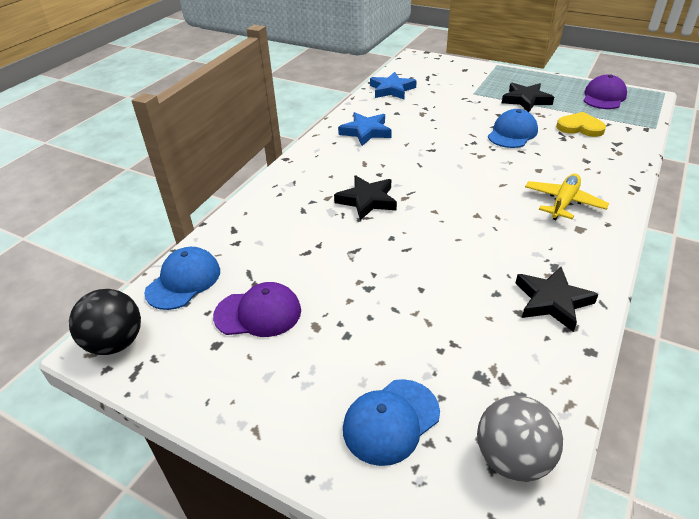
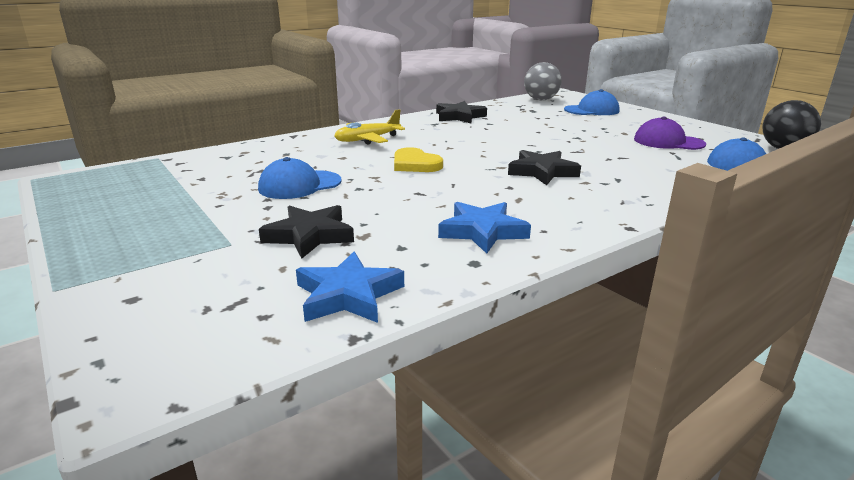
camera: 155 degrees left, 15 degrees down
(526, 100) = (191, 213): black star -> black star (309, 236)
(580, 127) = (219, 173): yellow heart -> yellow heart (415, 164)
(604, 97) = (101, 191): purple cap -> none

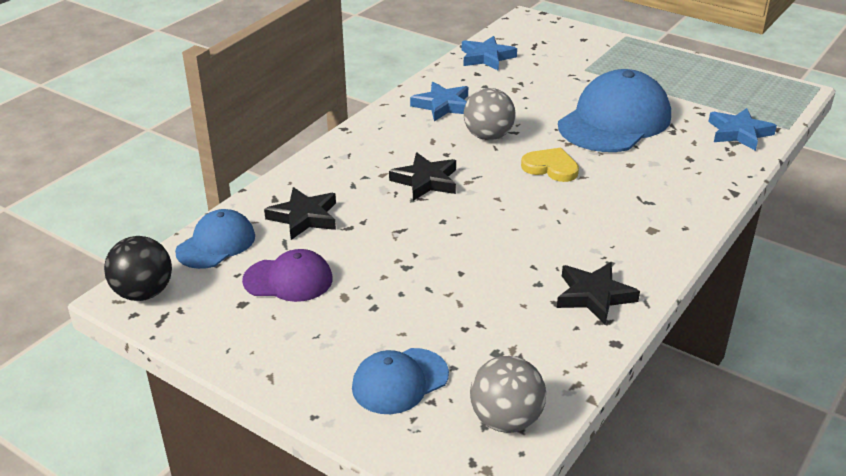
camera: 160 degrees right, 10 degrees up
(206, 160) = (739, 133): none -> blue star
(299, 185) = (614, 121): blue cap -> blue cap, size x1.83
(309, 236) = (547, 82): black star -> black star (304, 217)
(367, 140) = (644, 201): yellow plane -> none
(452, 193) = (488, 136): none -> grey ball

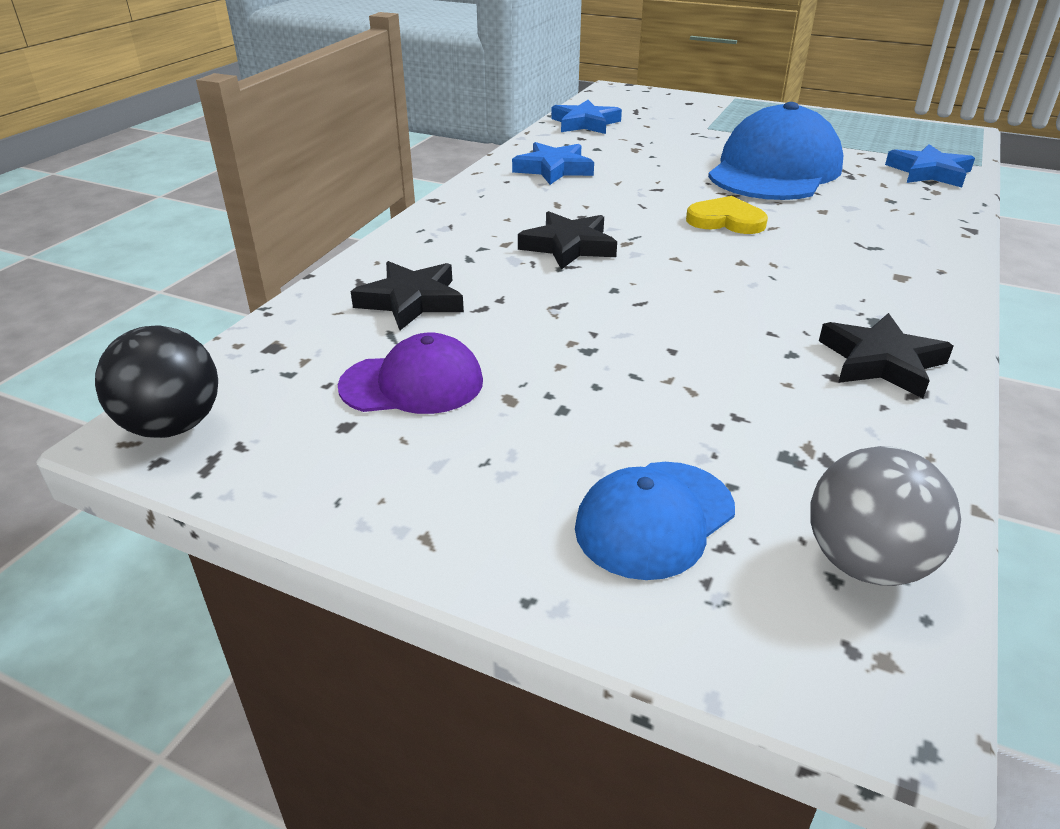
camera: 10 degrees left, 0 degrees up
(216, 244) = (283, 345): blue cap -> none
(488, 136) = (627, 195): grey ball -> none

